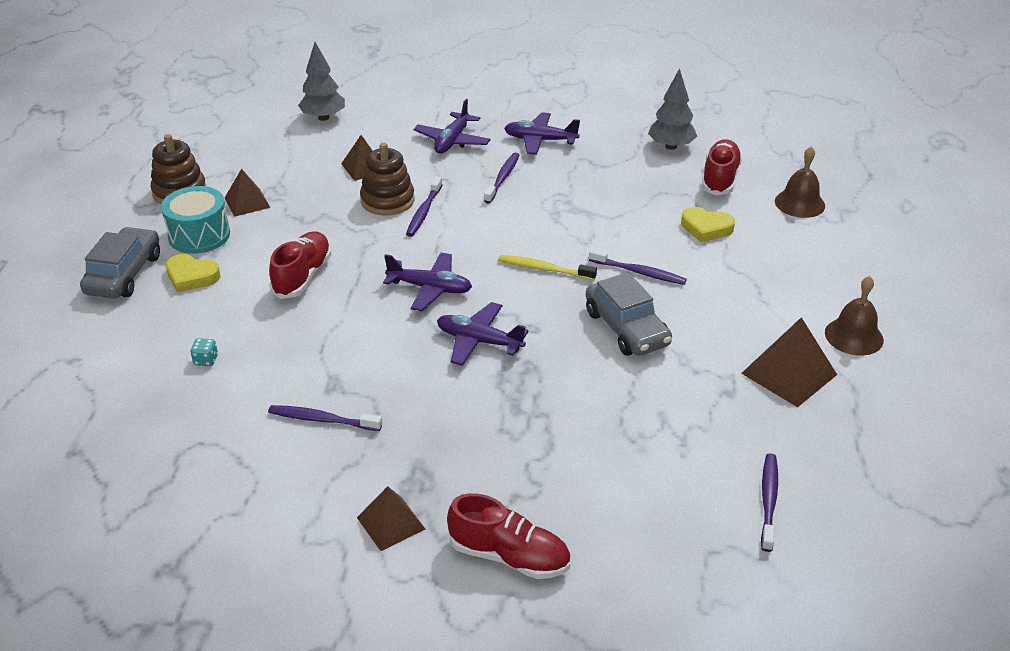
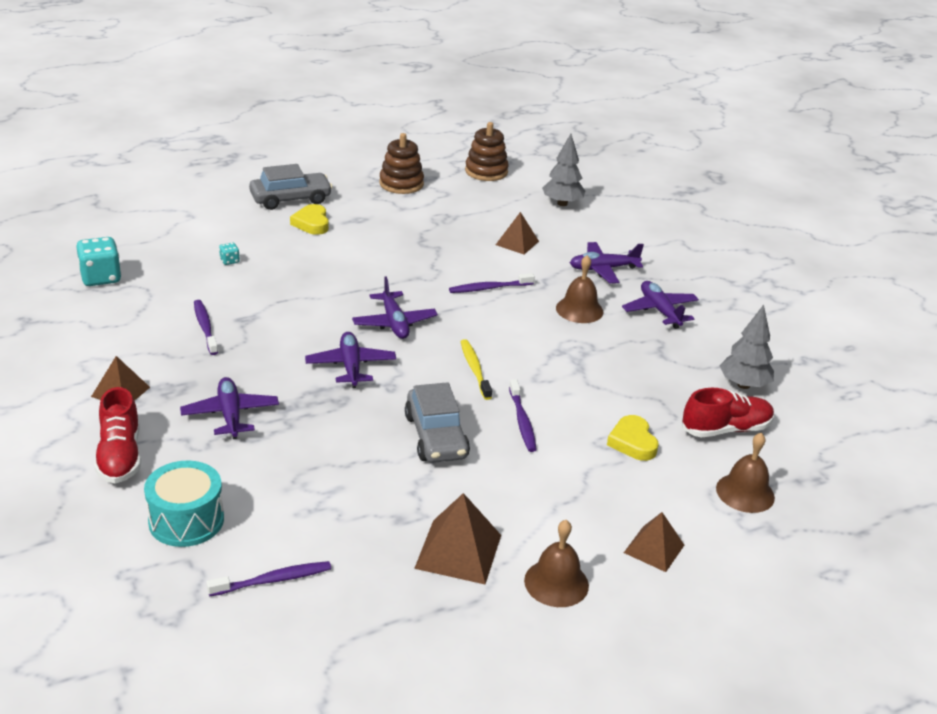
camera: 55 degrees right, 5 degrees down
(136, 475) = (101, 278): none -> turquoise dice
(199, 235) = (360, 209): turquoise drum -> turquoise drum (186, 520)
(247, 202) = (418, 212): brown pyramid -> brown pyramid (654, 549)
(302, 276) = (354, 264): red shoe -> none
(387, 200) = (485, 267): brown stacking toy -> brown stacking toy (486, 171)
(497, 450) = (230, 415): none -> purple plane
(502, 178) = (579, 310): purple toothbrush -> brown bell
(627, 328) = (436, 436): grey car -> grey car turned 45 degrees counterclockwise

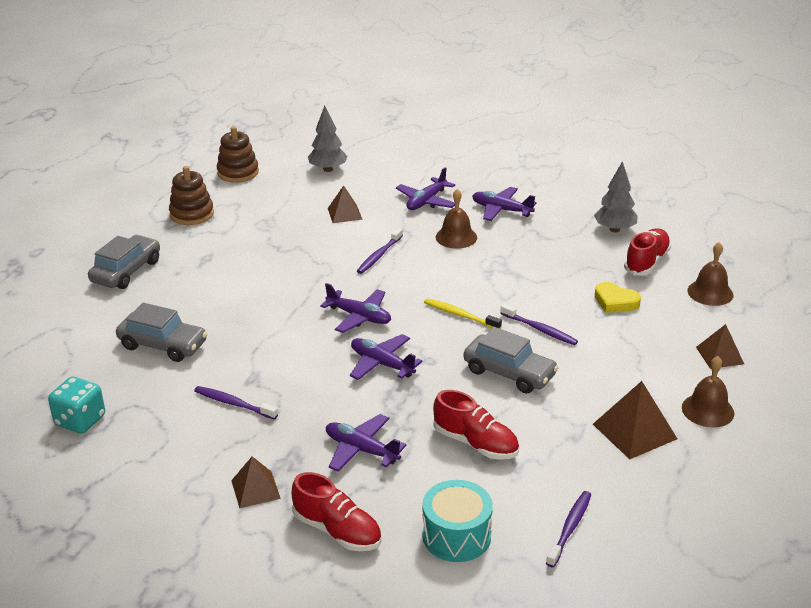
camera: 40 degrees left, 0 degrees up
(229, 261) = (163, 345): turquoise dice -> grey car
(312, 223) = (176, 280): yellow heart -> none
(316, 468) = (475, 443): none -> red shoe

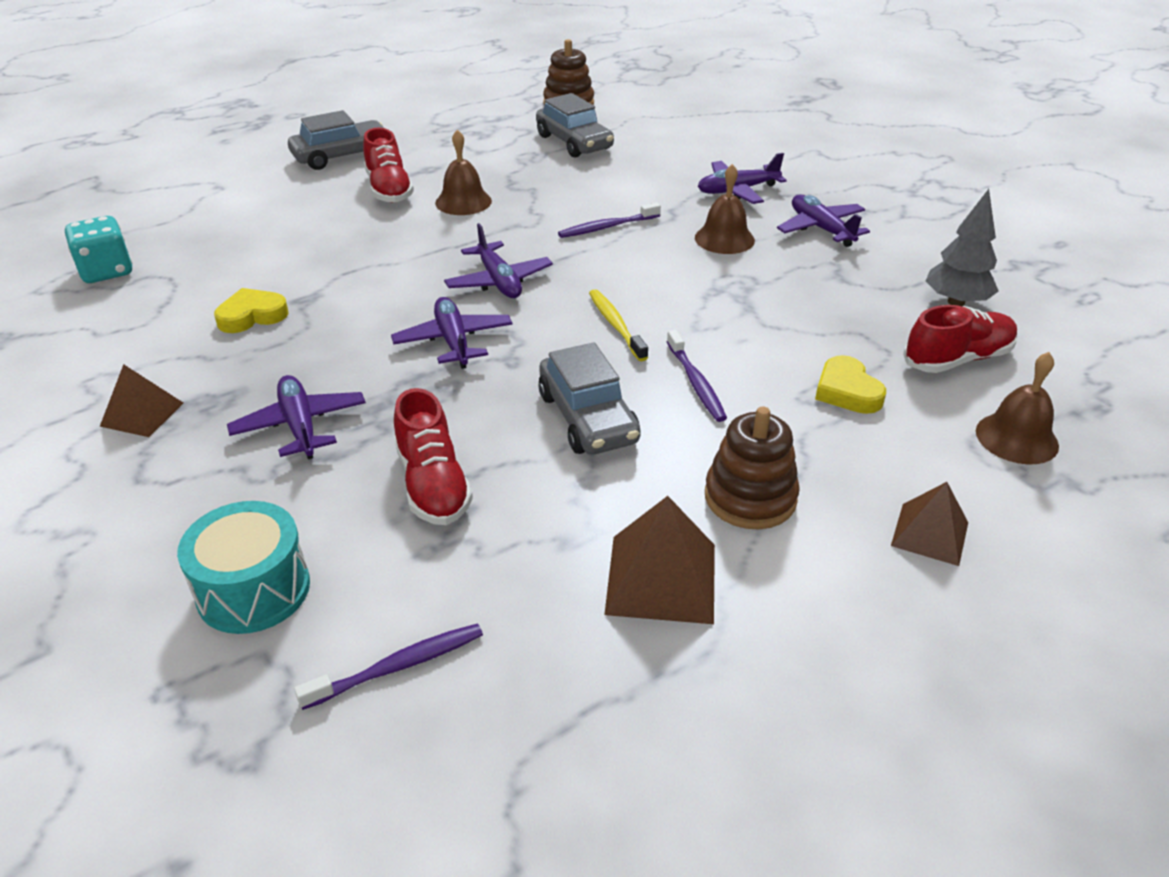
camera: 35 degrees right, 5 degrees up
(163, 345) = (274, 233): grey car -> grey car (574, 142)
(192, 214) = (472, 126): brown stacking toy -> brown stacking toy (750, 497)
(234, 403) = (252, 316): purple toothbrush -> yellow heart
(328, 169) = (666, 127): grey tree -> none
(337, 530) = (146, 505): red shoe -> red shoe (389, 189)
(344, 214) = (626, 173): brown pyramid -> none
(707, 410) = (814, 606): brown bell -> brown bell (463, 202)

